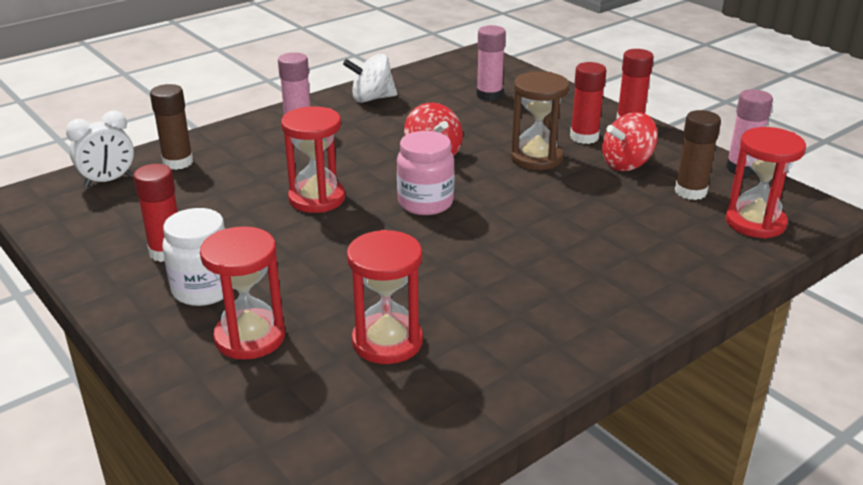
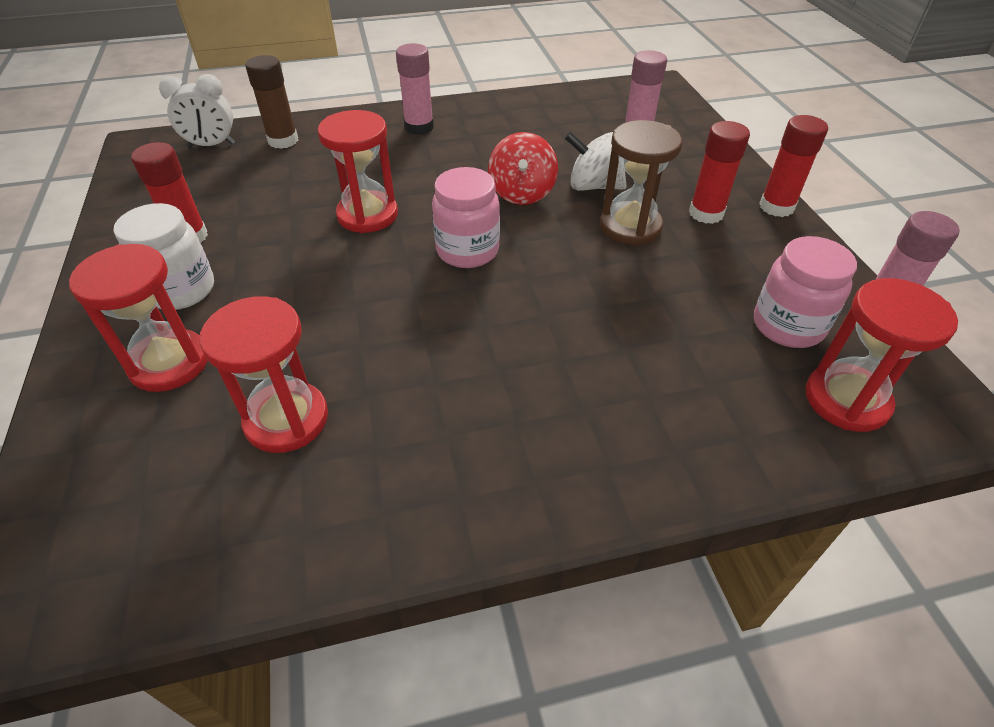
camera: 25 degrees right, 15 degrees up
(372, 98) = (513, 112): white spinning top -> white spinning top (593, 186)
(627, 164) = (732, 263): red spinning top -> none
(690, 192) = (787, 326): brown glue stick -> pink jar

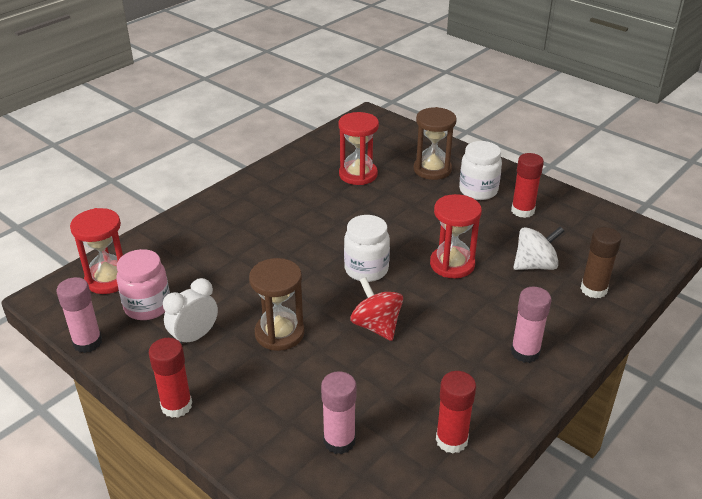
camera: 145 degrees right, 10 degrees down
(169, 363) = (432, 169): red hourglass -> brown hourglass
(211, 145) = (627, 263): white clock -> white clock (194, 337)
(467, 251) = (366, 270): pink jar -> white jar
(593, 186) = (331, 358): white spinning top -> white spinning top (535, 265)
(706, 213) = (231, 371): red glue stick -> red glue stick (451, 440)

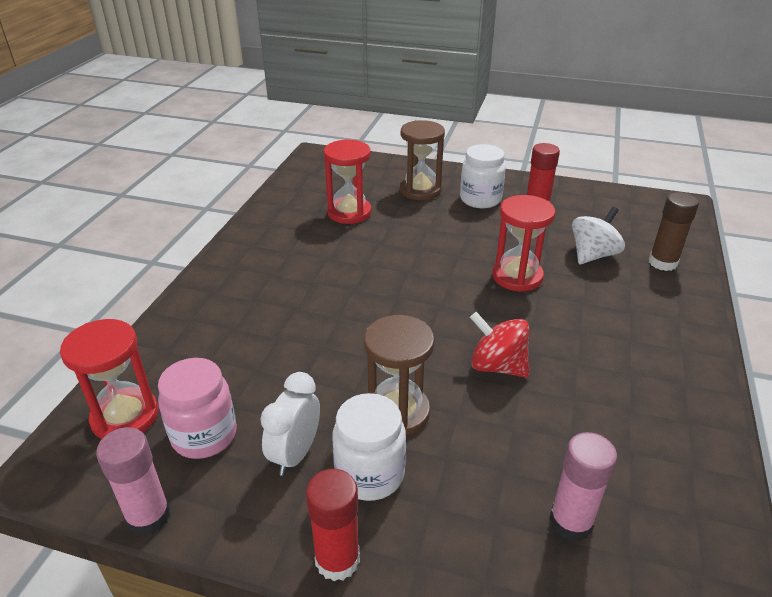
camera: 25 degrees left, 0 degrees up
(366, 270) = (436, 307): white jar -> white jar (370, 474)
(451, 440) = (682, 469): red glue stick -> none
(525, 352) = (662, 344): pink glue stick -> none

